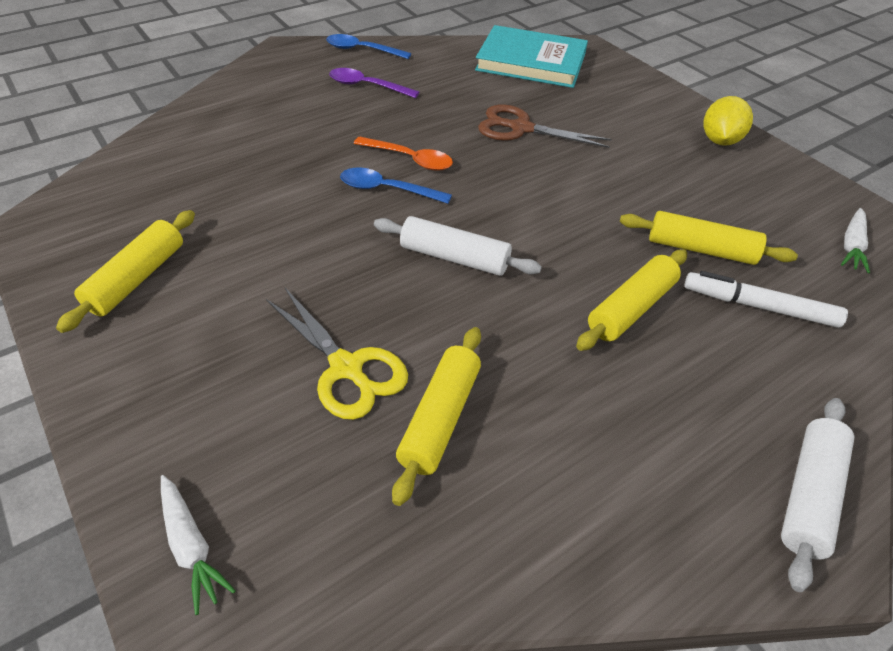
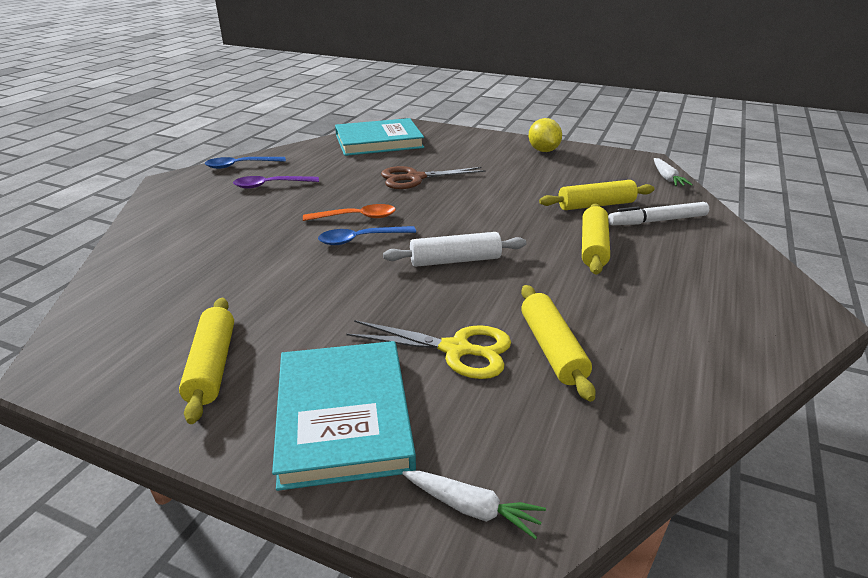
camera: 30 degrees left, 15 degrees down
(185, 387) = (343, 416): none -> turquoise book
(809, 495) = (780, 295): white rolling pin -> none

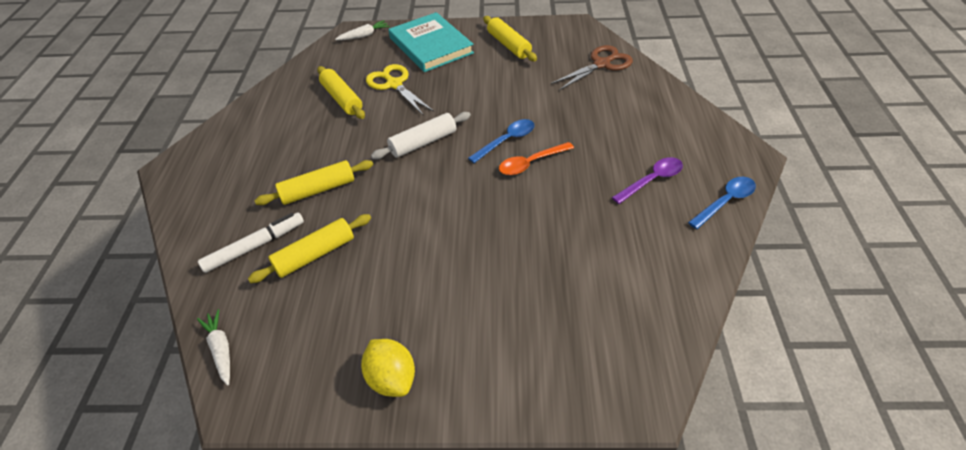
camera: 160 degrees right, 15 degrees up
(379, 141) = (634, 320): turquoise book -> none
(415, 178) = (522, 242): brown scissors -> brown scissors (601, 64)
(456, 350) = (394, 84): yellow scissors -> yellow scissors turned 60 degrees clockwise
(472, 508) = (364, 35): white carrot -> white carrot turned 150 degrees clockwise
(593, 247) = (318, 190): yellow rolling pin -> yellow rolling pin turned 75 degrees clockwise

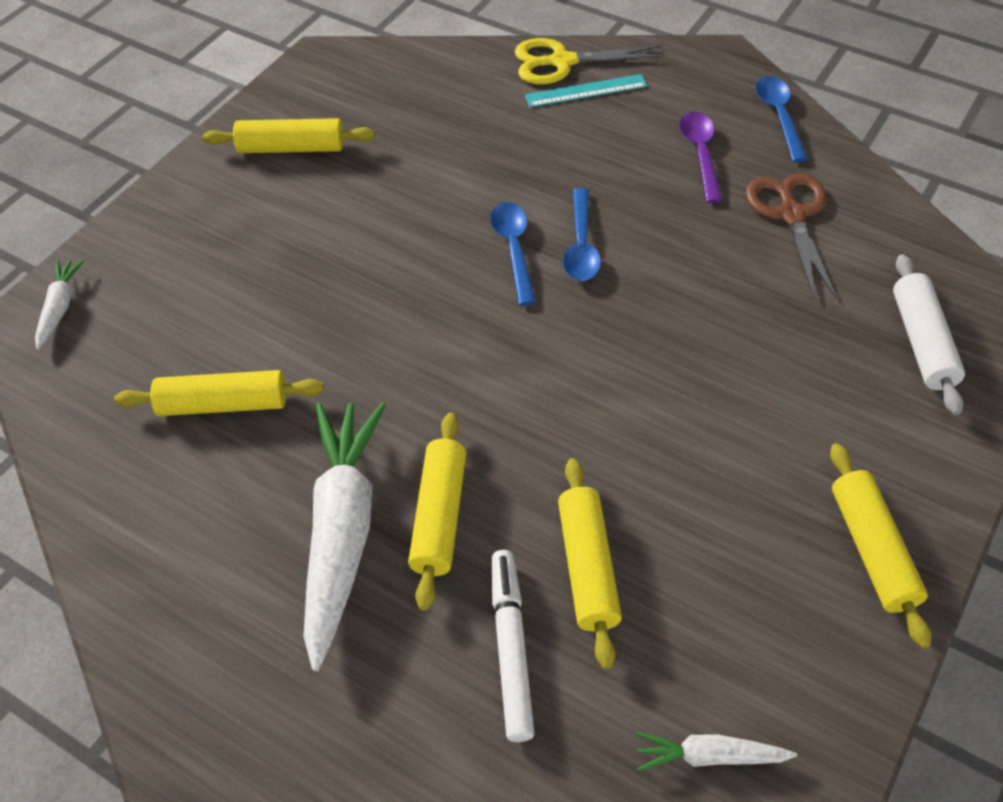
camera: 60 degrees left, 5 degrees up
(293, 164) = (342, 532): none -> white carrot
(392, 378) = (872, 550): yellow lemon -> yellow rolling pin
(394, 84) = (252, 320): yellow scissors -> yellow scissors (562, 62)
(423, 142) = (437, 341): white rolling pin -> white rolling pin (922, 342)
(431, 45) = (192, 234): turquoise book -> none
(531, 163) = (581, 246): orange spoon -> blue spoon
(601, 64) = (436, 82): brown scissors -> brown scissors (791, 215)
(654, 115) = (586, 91): none -> turquoise ruler

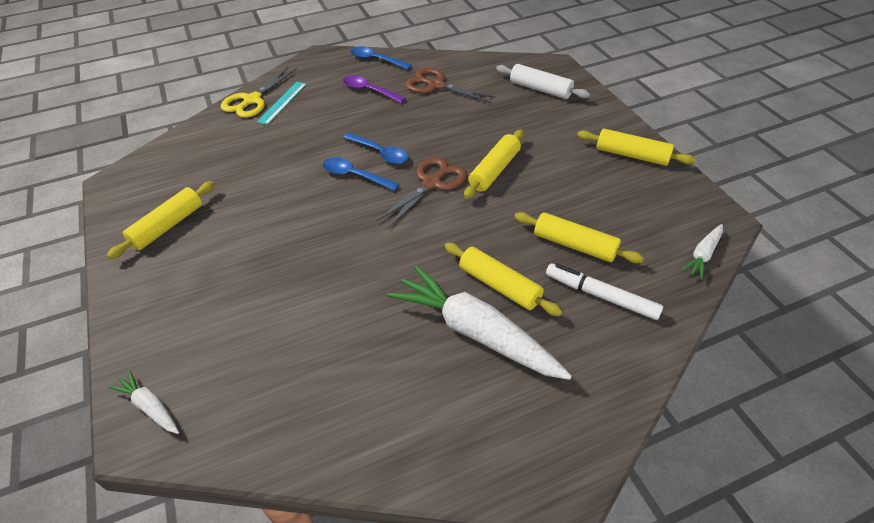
camera: 55 degrees left, 5 degrees down
(223, 404) = (331, 348): yellow rolling pin -> yellow rolling pin (494, 170)
(571, 335) = (432, 183): none -> brown scissors

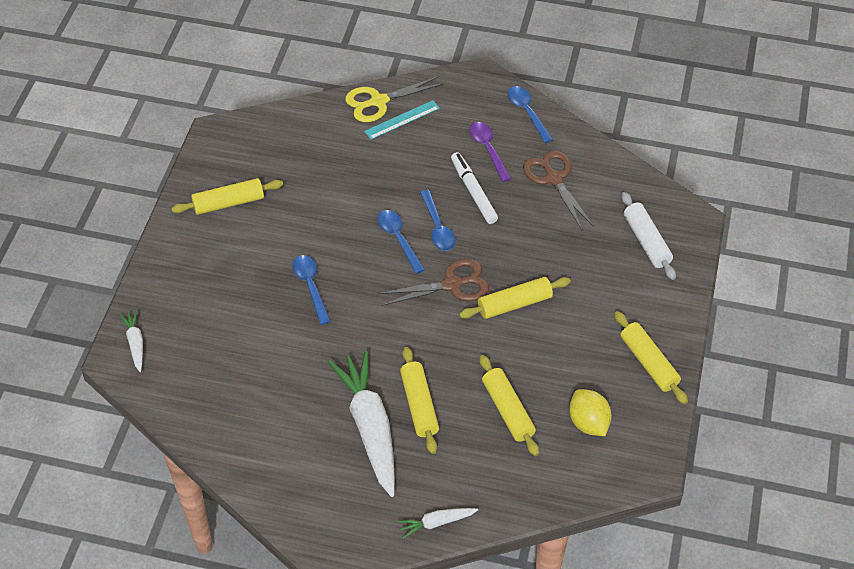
camera: 35 degrees right, 5 degrees up
(307, 249) = (310, 286): none -> blue spoon
(601, 296) = (483, 460): white marker -> white marker (473, 192)
(642, 217) = (588, 423): none -> yellow lemon
(703, 255) = (598, 483): white carrot -> white carrot (436, 523)

